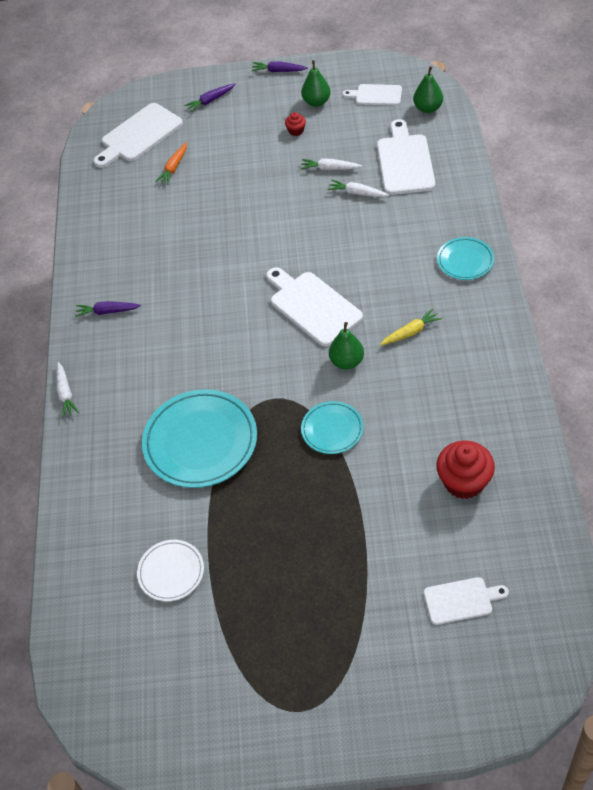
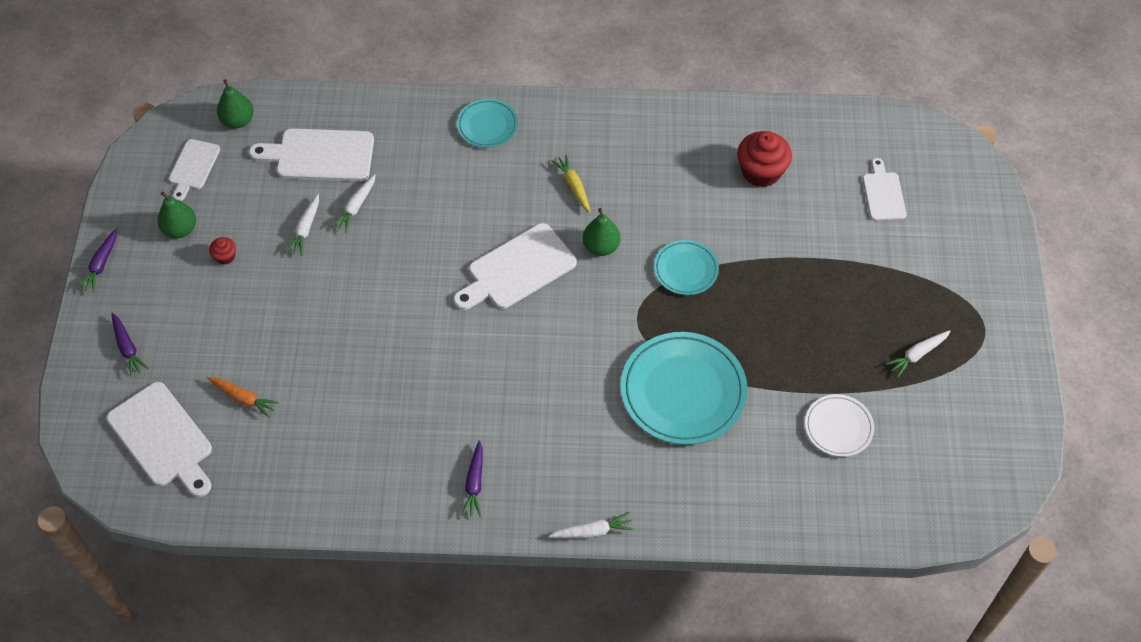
camera: 90 degrees left, 5 degrees up
(259, 641) = (917, 355): none -> white carrot

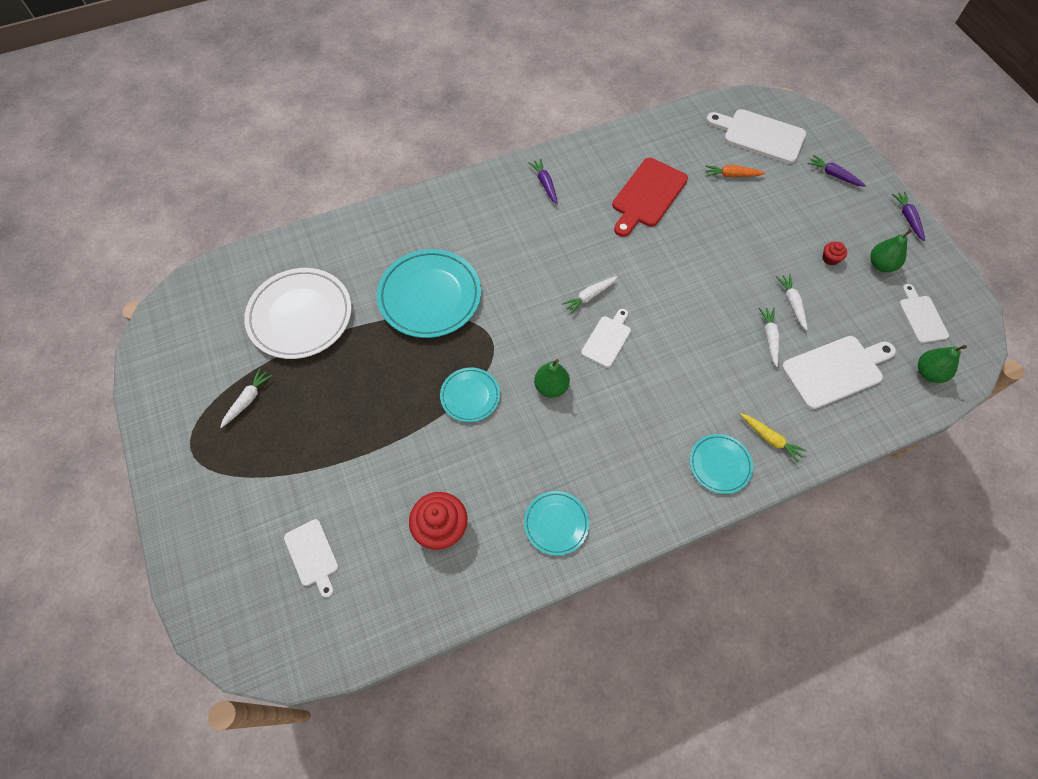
camera: 155 degrees right, 5 degrees up
(362, 414) = (647, 195): none -> red cutting board
(517, 269) = (607, 339): white cutting board -> white cutting board, size x0.60
(573, 186) = (606, 435): yellow carrot -> yellow carrot (770, 439)
(592, 531) = (452, 185): white carrot -> white carrot (589, 296)
(658, 138) = (556, 523): none -> turquoise plate
(838, 427) = (300, 316): white plate -> white plate, size x1.85

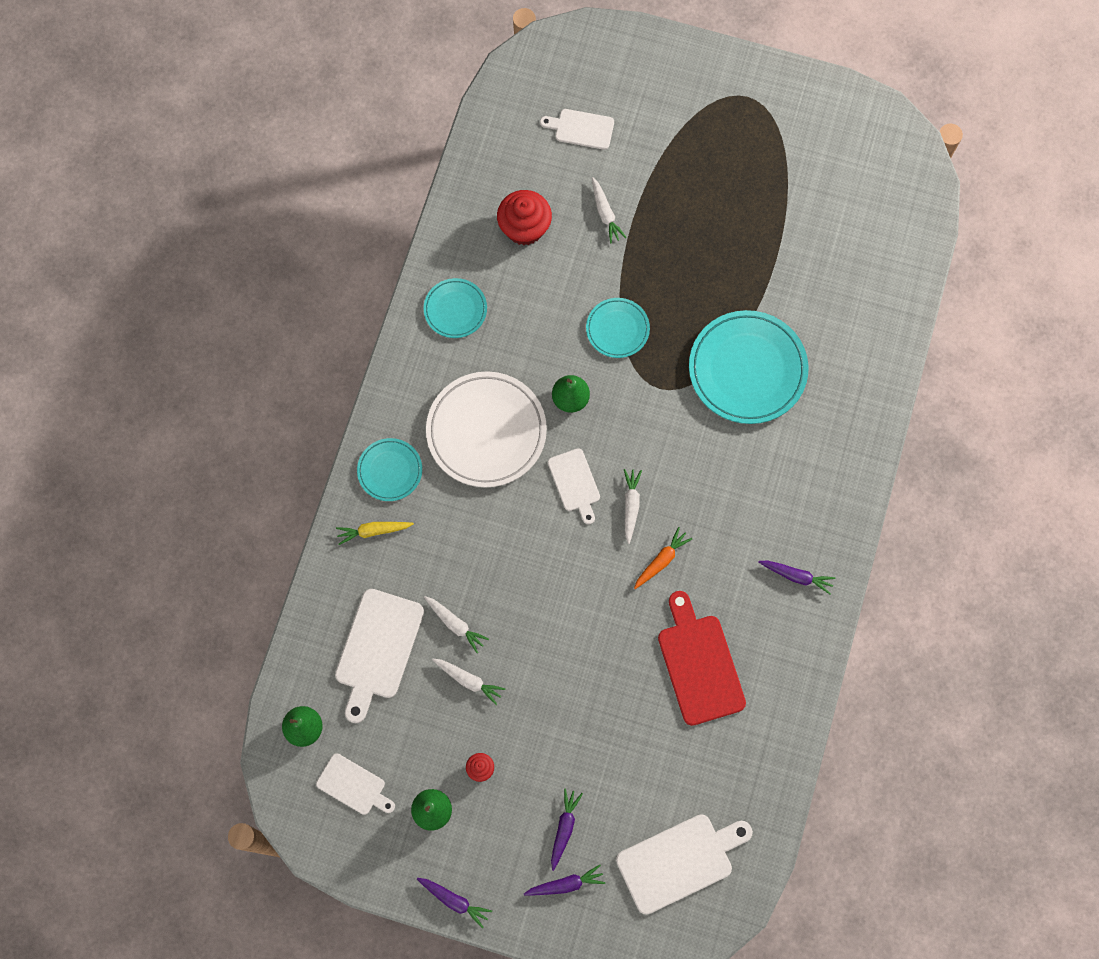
camera: 130 degrees right, 10 degrees up
(248, 400) = (760, 161): white carrot -> white carrot (605, 213)
(300, 316) = (815, 250): white plate -> white plate (486, 431)
(731, 175) = (654, 775): orange carrot -> orange carrot (661, 560)
(808, 196) = (564, 828): none -> purple carrot

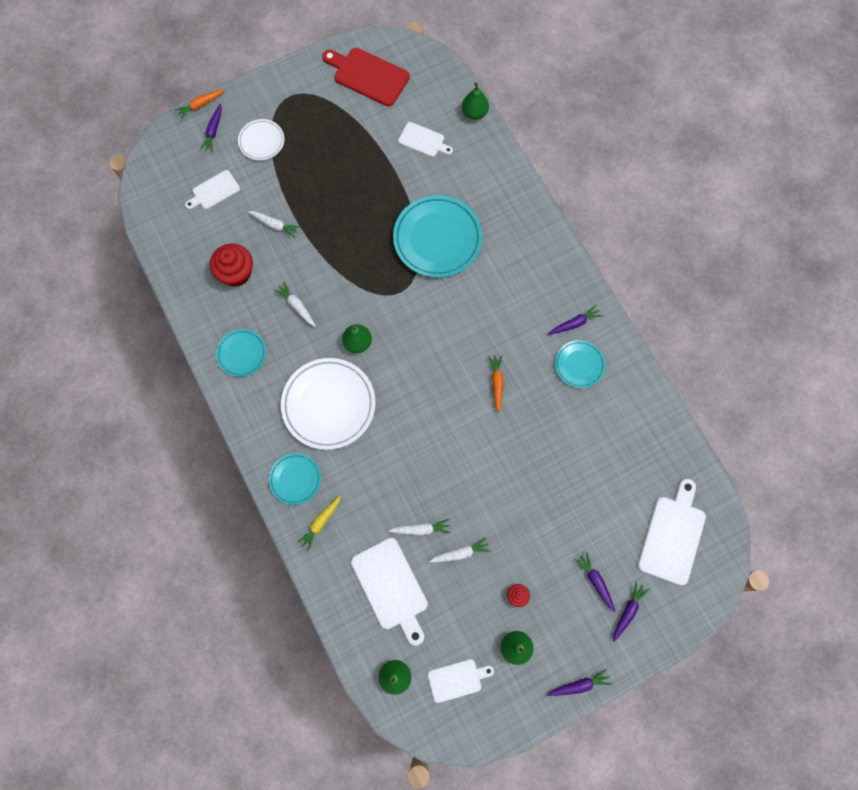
camera: 45 degrees left, 0 degrees up
(575, 483) = (407, 386): white cutting board -> white cutting board (423, 140)
(617, 329) = (345, 281): turquoise plate -> turquoise plate (579, 365)
(631, 505) = (450, 369): white carrot -> white carrot (297, 306)
(638, 68) = (213, 131): none -> purple carrot
(651, 30) = (200, 105): none -> orange carrot
(674, 119) = (261, 141): none -> white plate
(699, 664) = (573, 419): red cutting board -> red cutting board (368, 76)
(915, 277) = (474, 113): none -> green pear

